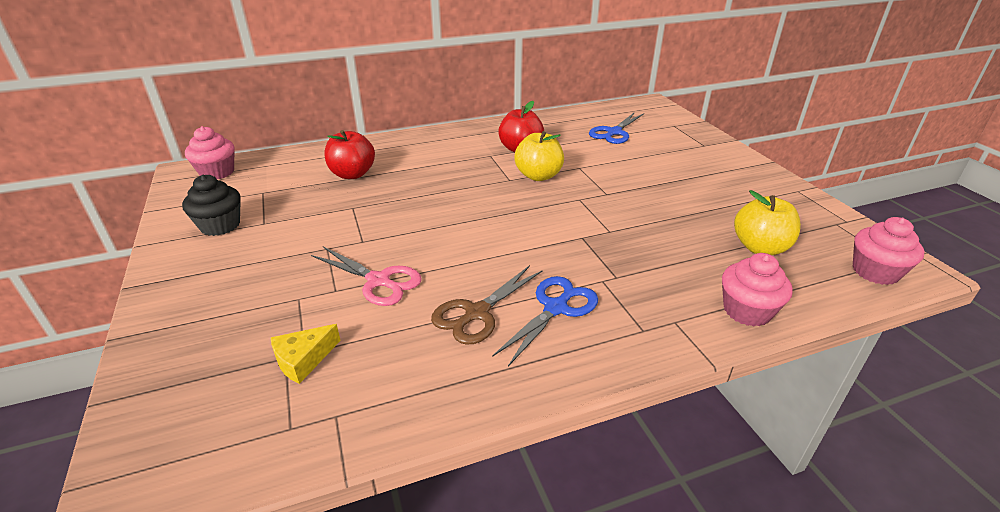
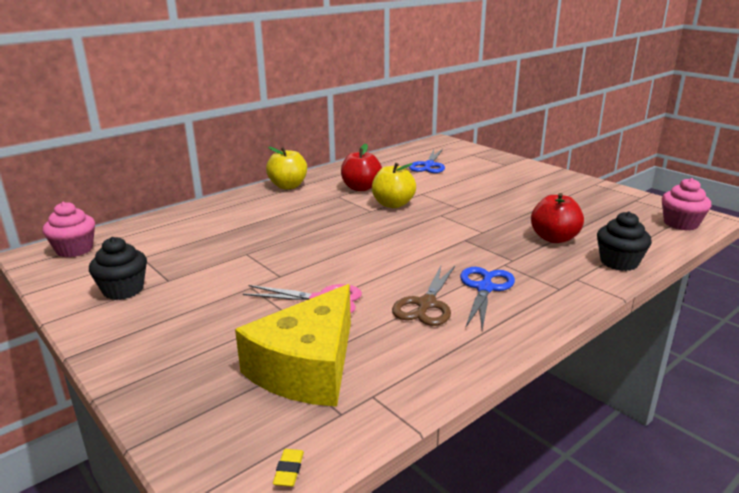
camera: 20 degrees left, 10 degrees down
(192, 482) = (289, 470): none -> yellow eraser
(303, 360) = (308, 367): yellow cheese -> yellow cheese, size x2.28
(352, 174) = (221, 229): red apple -> red apple (554, 238)
(747, 311) = (619, 262): pink cupcake -> black cupcake
(760, 247) = (597, 223): yellow apple -> yellow apple (288, 186)

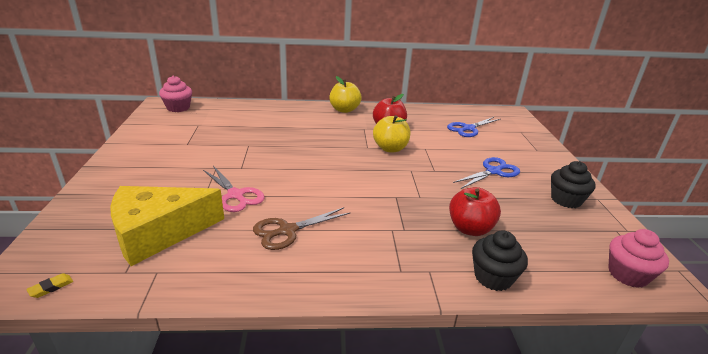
camera: 35 degrees right, 5 degrees up
(123, 290) = (160, 140): black cupcake -> black cupcake (566, 200)
(485, 288) = (345, 240): blue scissors -> blue scissors (493, 171)

